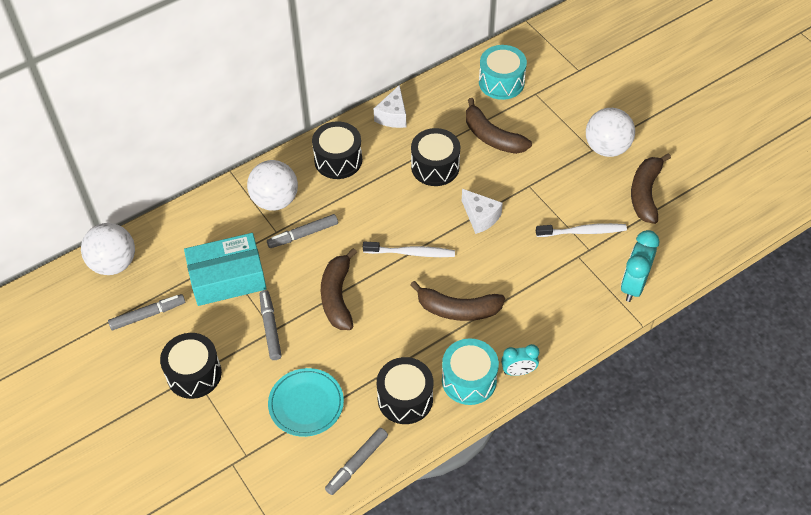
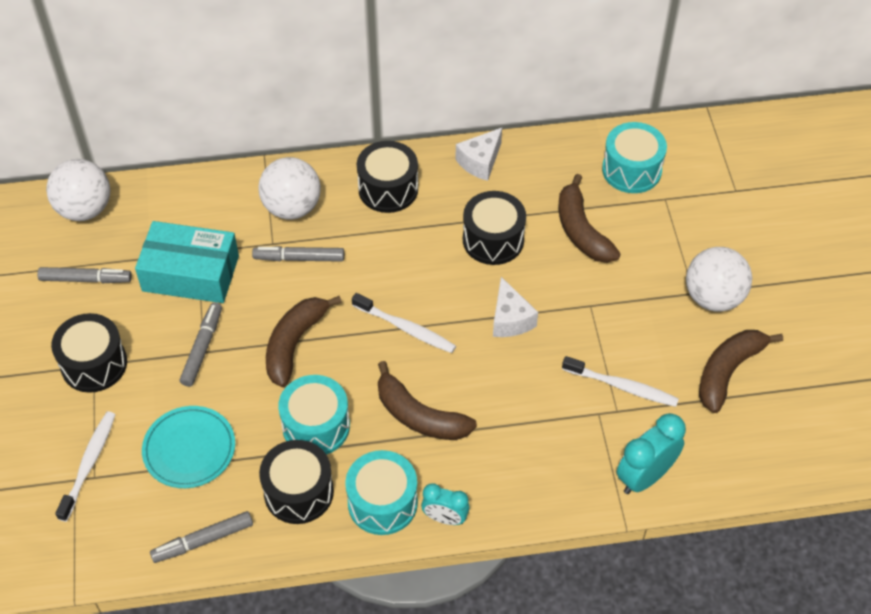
camera: 25 degrees right, 0 degrees up
(236, 448) = (89, 464): none -> white toothbrush
(389, 348) = (316, 426): none -> turquoise drum

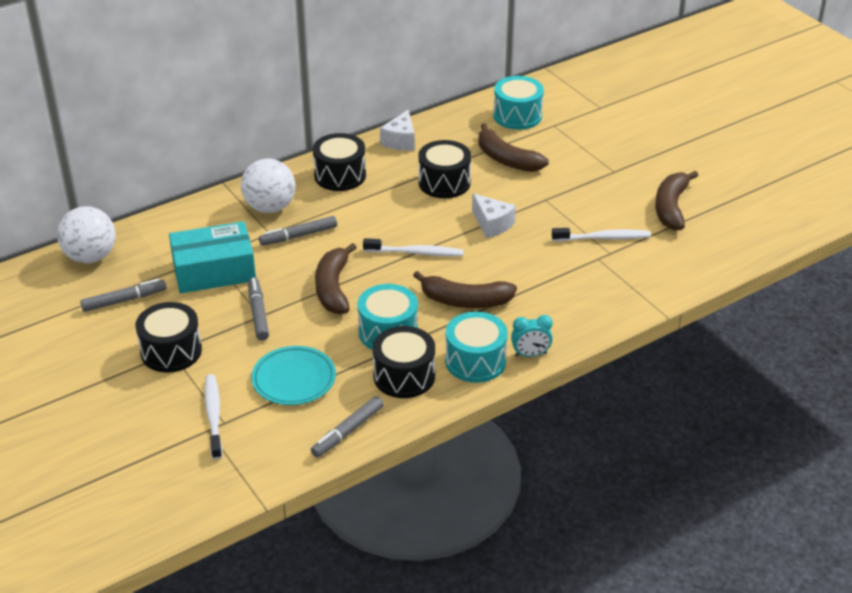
camera: 25 degrees left, 15 degrees down
(645, 476) = (658, 283): turquoise clock -> none
(713, 297) = (629, 170): white ball -> none

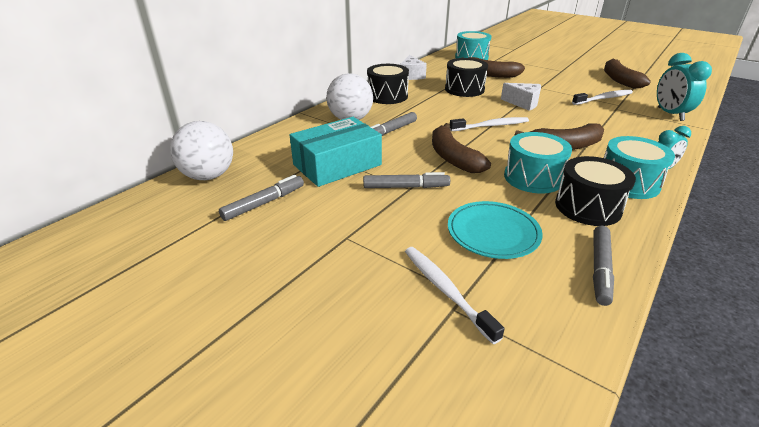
camera: 20 degrees left, 5 degrees down
(171, 351) = (345, 236): black drum -> none
(258, 313) = (406, 187): grey marker -> grey marker turned 120 degrees clockwise
(652, 283) = (670, 114): none -> turquoise clock

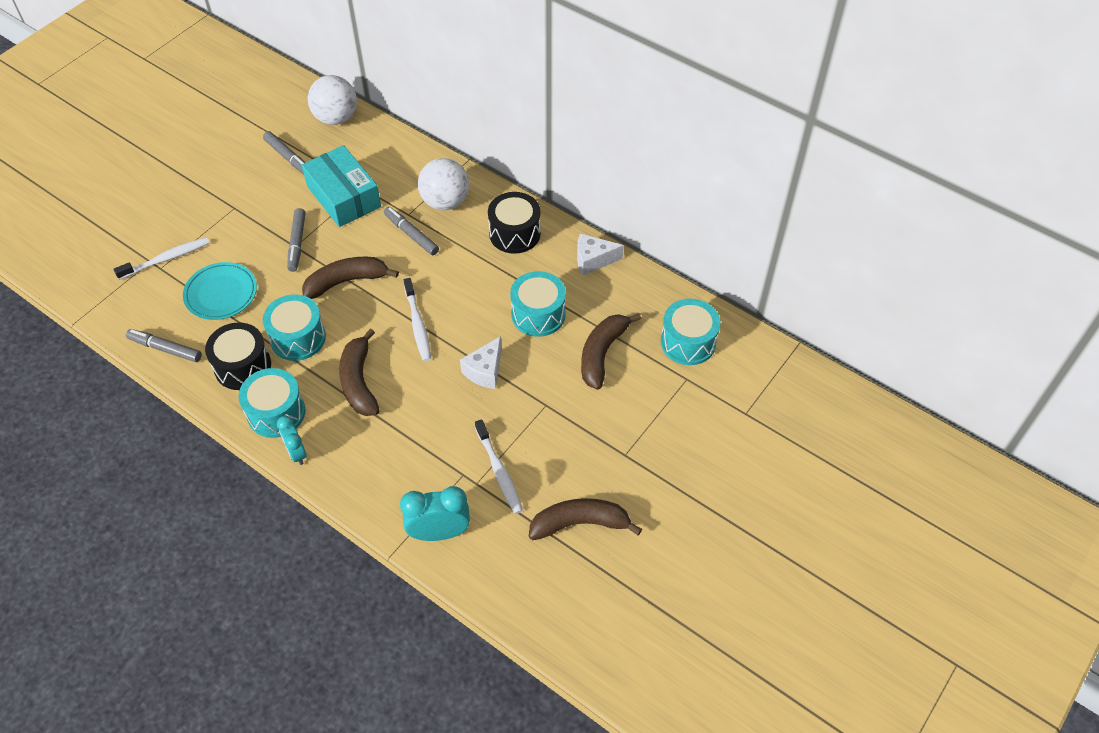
camera: 90 degrees right, 20 degrees up
(464, 89) = (538, 314): black drum -> turquoise drum

